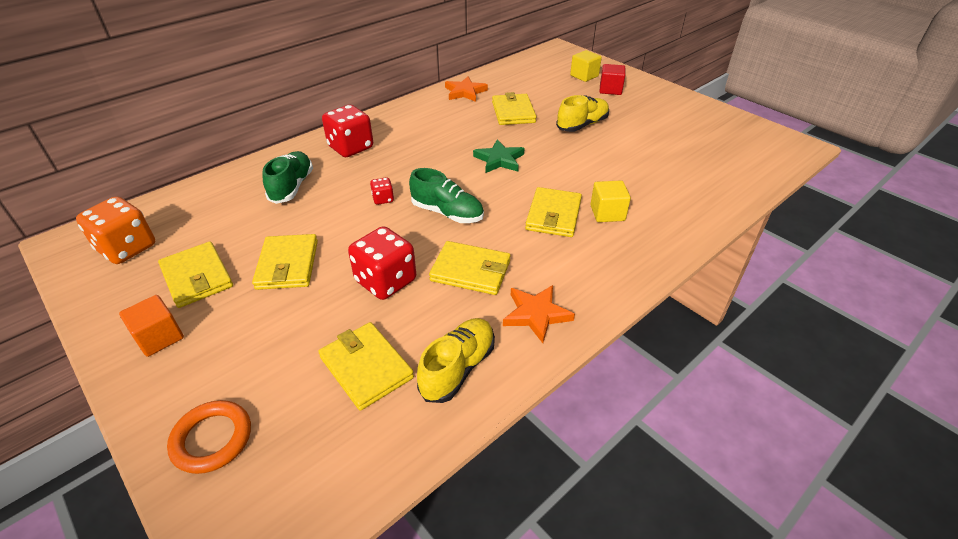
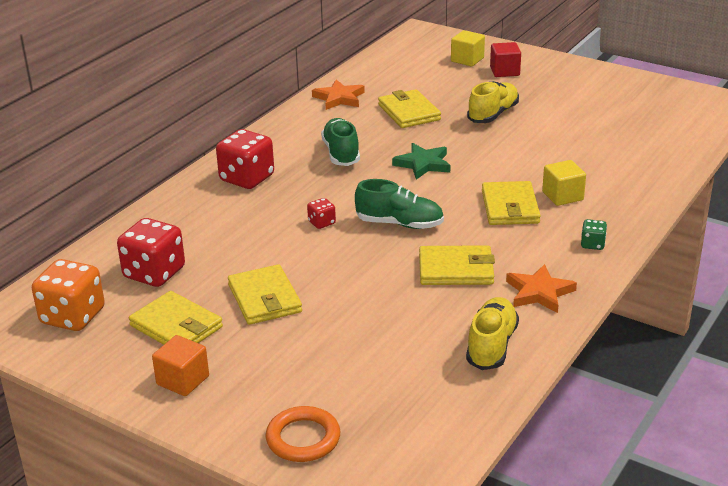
camera: 15 degrees left, 10 degrees down
(292, 187) = (210, 228): green shoe -> green shoe (341, 153)
(366, 367) = (406, 362): yellow wallet -> none
(386, 281) = (377, 293): red dice -> red dice (154, 273)
(613, 270) = (592, 244): none -> green dice

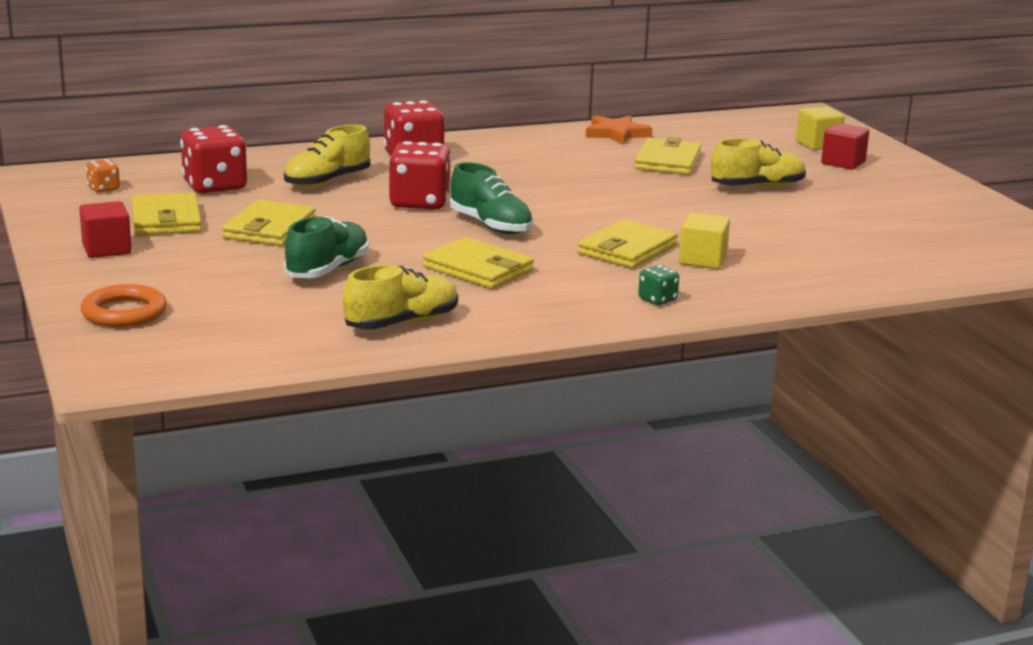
camera: 35 degrees right, 10 degrees down
(73, 316) = (103, 189): orange dice -> orange dice, size x0.48
(183, 380) = (106, 249): orange cube -> red cube
(227, 230) = (327, 182): none -> yellow shoe
(321, 223) = (419, 203): red dice -> red dice, size x2.09
(341, 153) = (536, 168): green shoe -> green shoe (327, 270)
(423, 164) = (603, 197): green star -> none
(539, 292) = (526, 309): orange star -> none

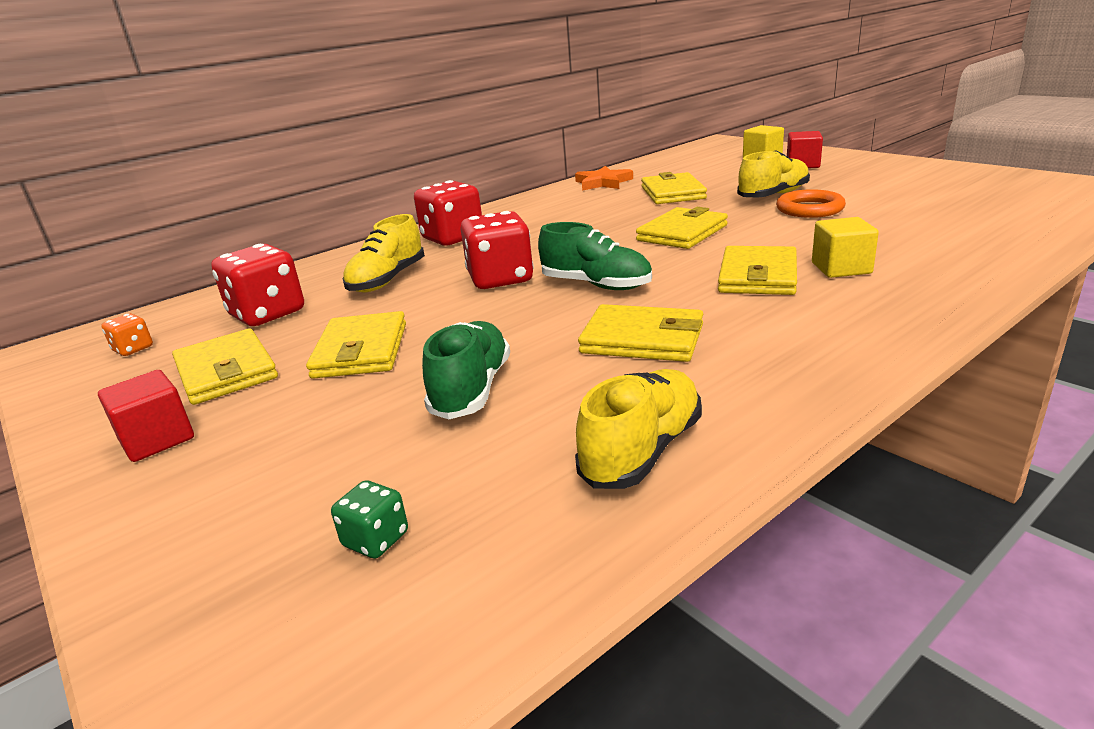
camera: 15 degrees left, 5 degrees up
(124, 312) = (217, 564): orange ring -> orange ring (809, 209)
(619, 201) = (682, 233): none -> yellow wallet
(657, 299) = (874, 324): green dice -> green dice (376, 539)

